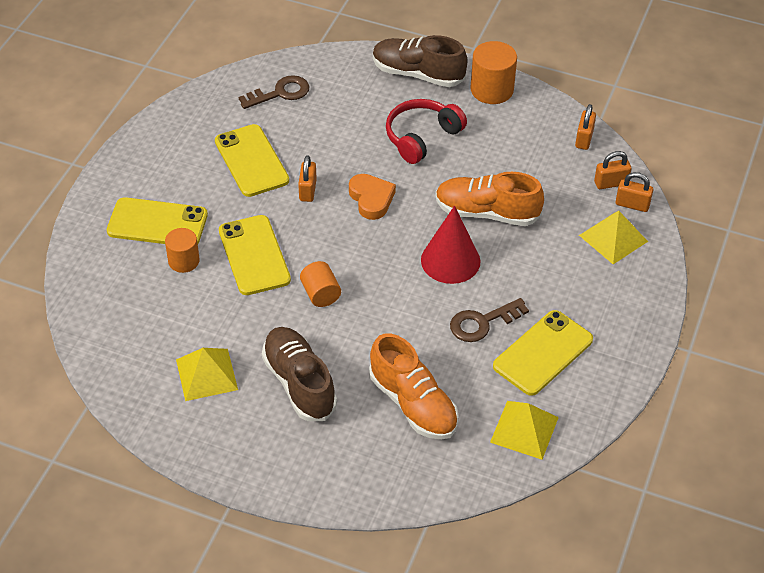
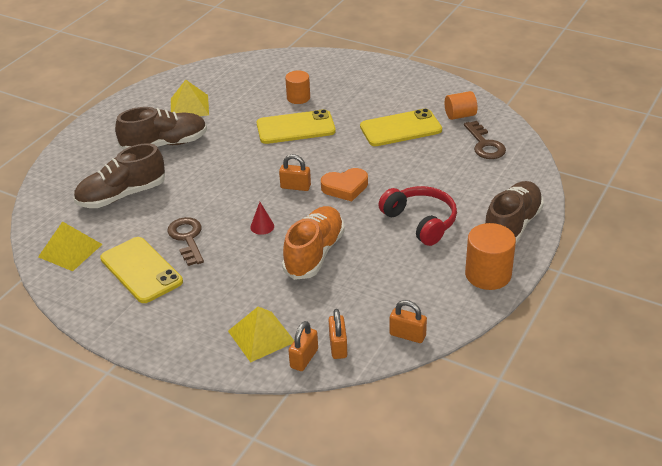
camera: 100 degrees right, 10 degrees down
(157, 223) = (339, 87): yellow phone -> none
(307, 190) = (361, 155): orange padlock -> orange padlock (295, 187)
(320, 294) = (246, 157): orange cylinder -> orange cylinder (460, 115)
(413, 404) = (122, 195): orange shoe -> brown shoe
(450, 260) = (262, 226): red cone -> red cone, size x0.45

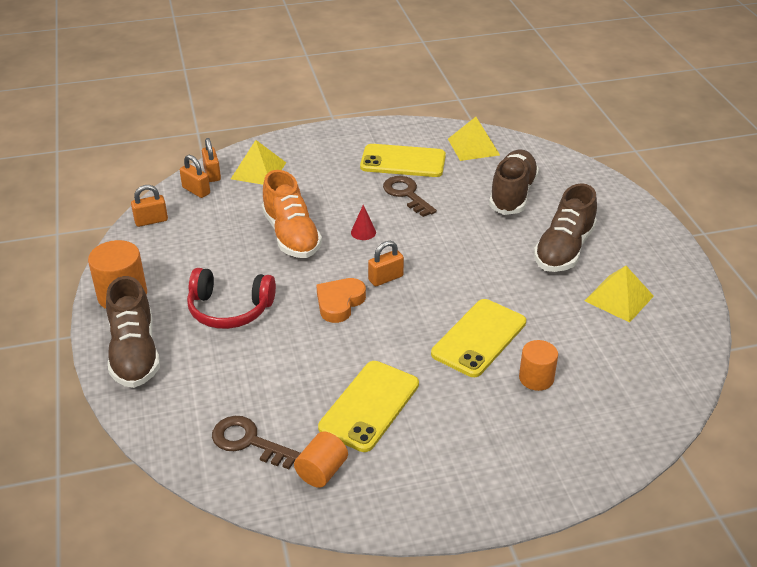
camera: 135 degrees right, 0 degrees up
(187, 238) = (406, 194): brown key -> brown key turned 150 degrees counterclockwise

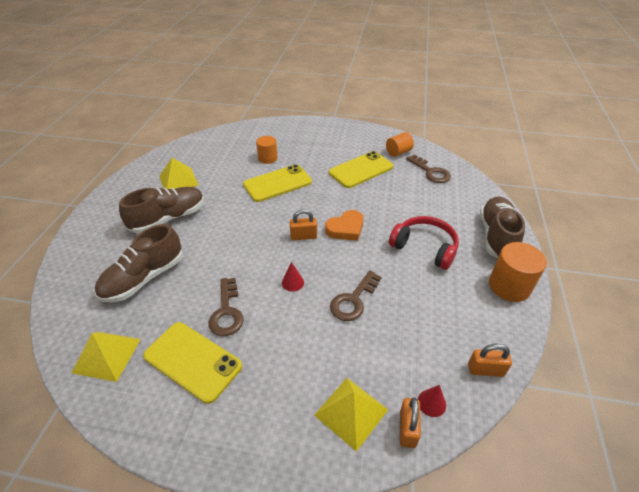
camera: 155 degrees left, 5 degrees up
(196, 191) = (431, 403): orange padlock -> red cone
(291, 235) = (353, 300): orange shoe -> brown key

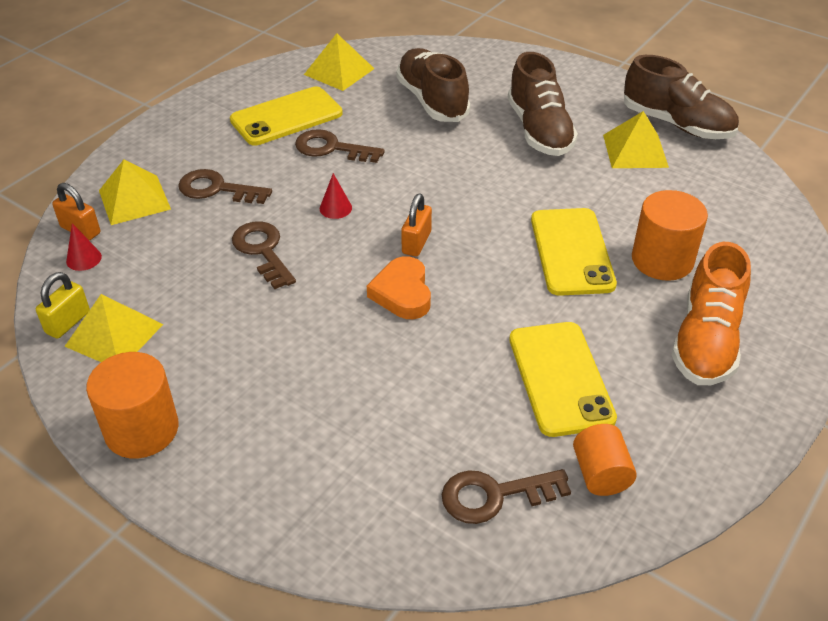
camera: 115 degrees right, 0 degrees up
(268, 158) = (662, 260): orange cylinder -> orange cylinder, size x1.54
(308, 359) = (217, 189): none -> brown key
(311, 141) = (706, 340): none -> orange shoe
(424, 247) = (294, 369): red headphones -> none
(472, 337) = (114, 335): none -> yellow pyramid
(485, 370) = (68, 322): orange padlock -> yellow padlock
(496, 236) = (244, 486): brown shoe -> brown shoe (677, 124)

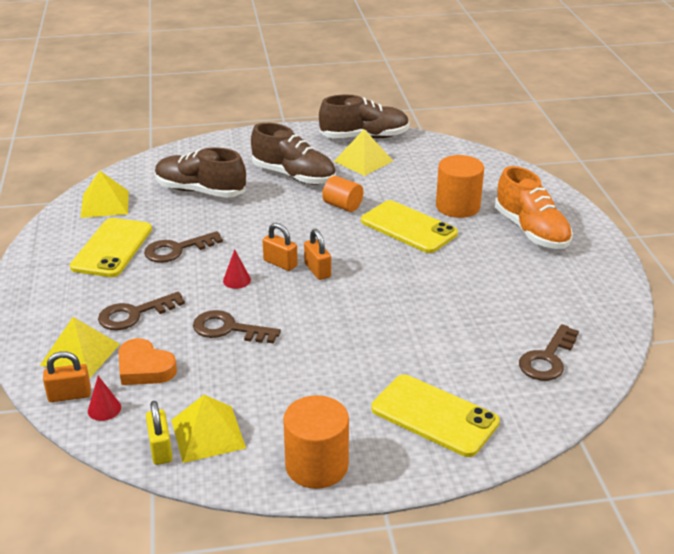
camera: 45 degrees left, 10 degrees down
(395, 214) = (280, 263): none -> orange padlock
(402, 293) = (352, 299): orange heart -> orange heart (144, 368)
(560, 378) = (495, 288): yellow phone -> yellow phone (434, 415)
(600, 474) = (576, 317): orange cylinder -> orange cylinder (342, 206)

